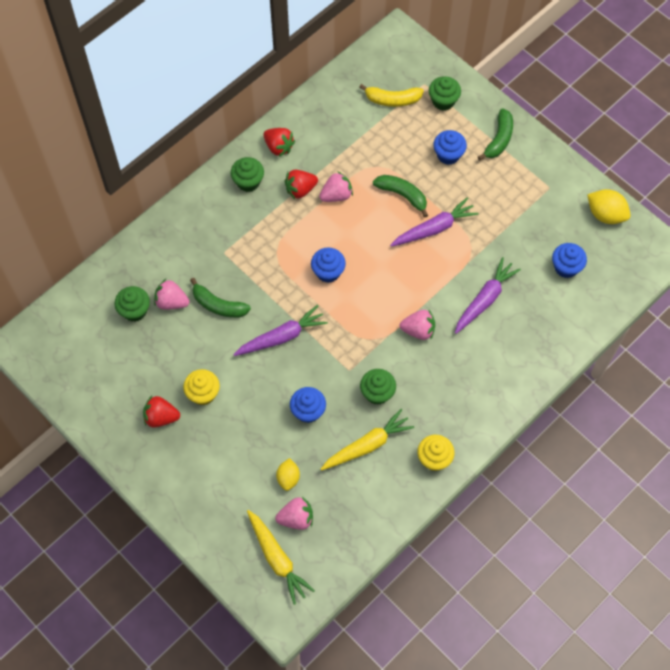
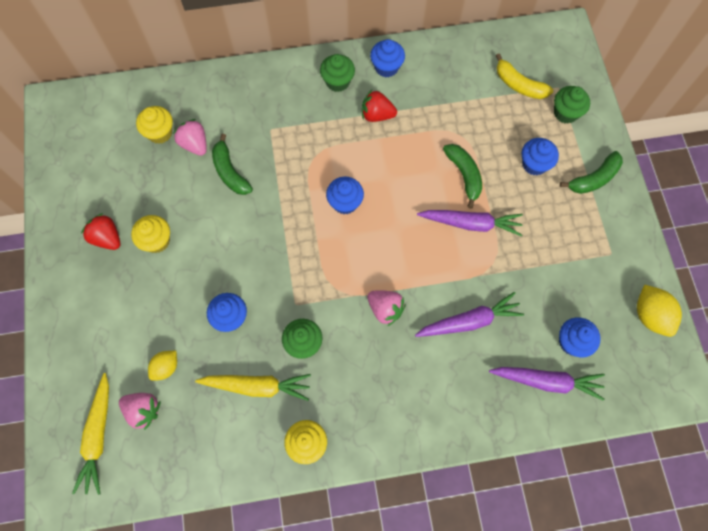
camera: 35 degrees right, 5 degrees up
(135, 311) = (160, 133): green cupcake -> yellow cupcake
(278, 147) = (386, 67): red strawberry -> blue cupcake
(282, 337) = (260, 234): purple carrot -> purple carrot (547, 381)
(336, 195) = (404, 139): pink strawberry -> none

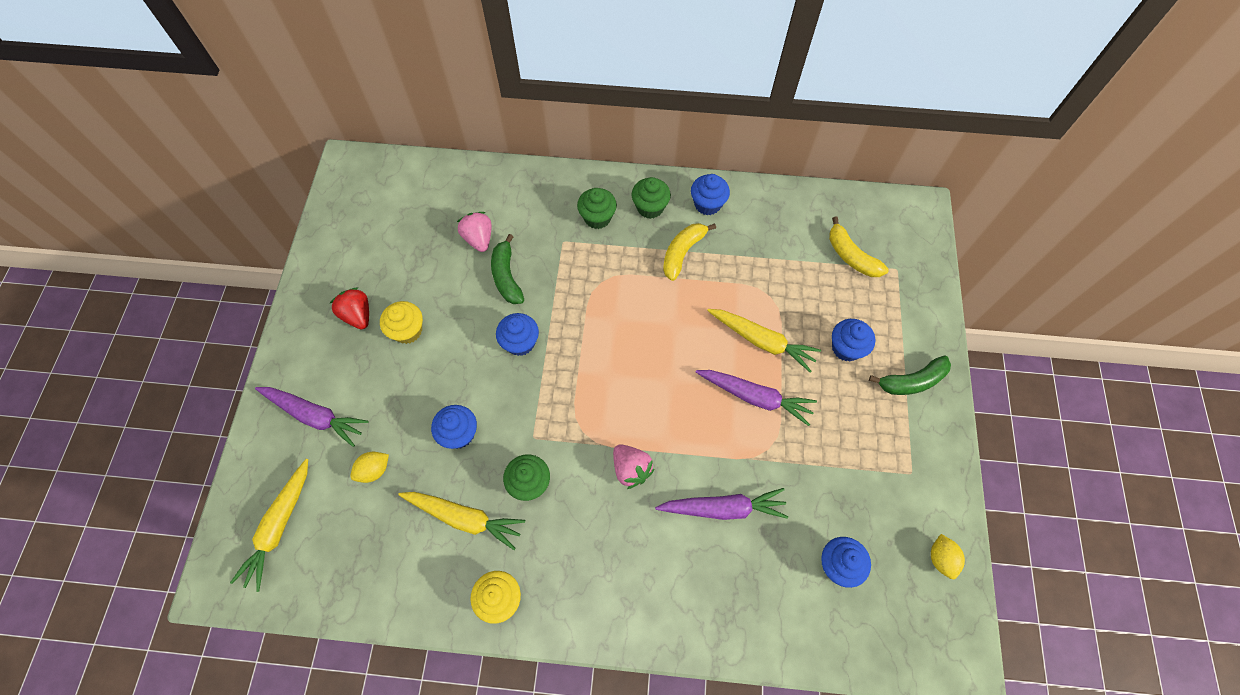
camera: 15 degrees right, 5 degrees down
(143, 410) = (335, 511): pink strawberry -> none
(160, 133) = (446, 218): yellow cupcake -> none
(345, 203) = (620, 339): blue cupcake -> blue cupcake (520, 342)
(377, 115) = (682, 253): red strawberry -> yellow banana
(464, 175) = (762, 341): green banana -> yellow carrot
(547, 381) = (795, 604): purple carrot -> purple carrot (315, 416)
(565, 113) = (897, 299): green cupcake -> green cupcake (597, 218)
(650, 315) = (941, 558): yellow lemon -> yellow lemon, size x0.65

